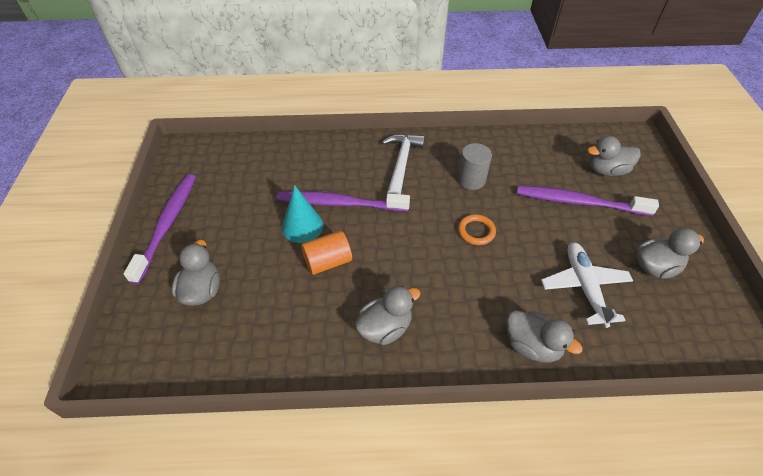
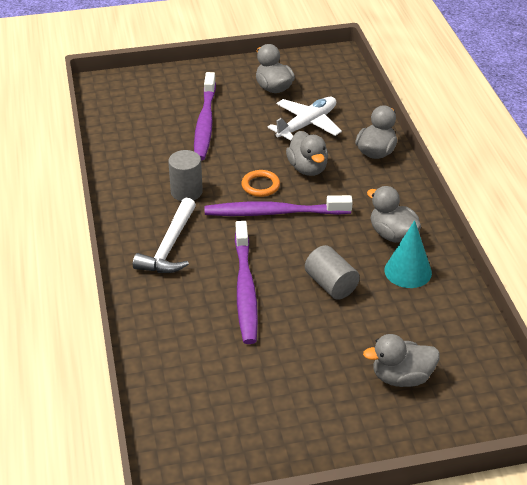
camera: 100 degrees left, 10 degrees down
(167, 225) = (321, 443): purple toothbrush -> purple toothbrush (274, 212)
(302, 226) = (288, 314): turquoise cone -> turquoise cone (408, 271)
(328, 261) = (331, 284): orange cylinder -> grey cylinder
(401, 164) = (169, 246): white hammer -> white hammer turned 75 degrees counterclockwise
(584, 287) = (307, 124): white plane -> white plane turned 150 degrees clockwise
(606, 170) = (156, 105): grey duck -> grey duck (307, 168)

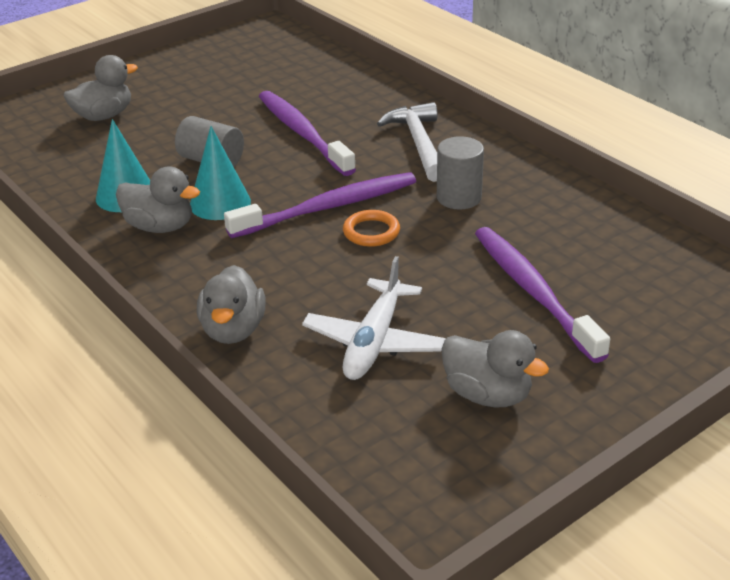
camera: 155 degrees right, 5 degrees down
(307, 168) = (323, 273): grey duck -> none
(343, 241) = (220, 203): none -> turquoise cone

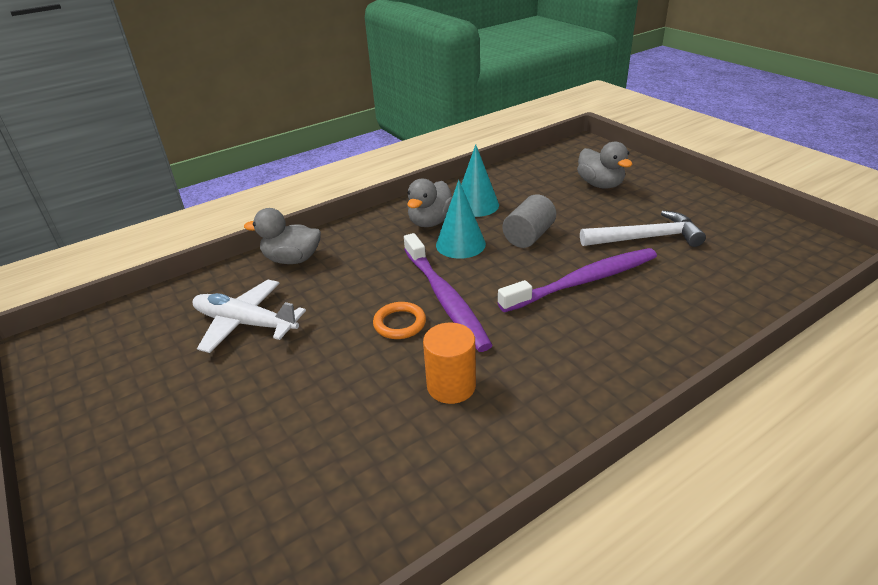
camera: 95 degrees right, 0 degrees up
(419, 143) = (569, 360): white hammer -> white hammer (646, 238)
(459, 198) = (451, 386): grey cylinder -> orange cylinder
(487, 395) = (146, 383): grey duck -> none
(534, 292) = (265, 430): purple toothbrush -> none

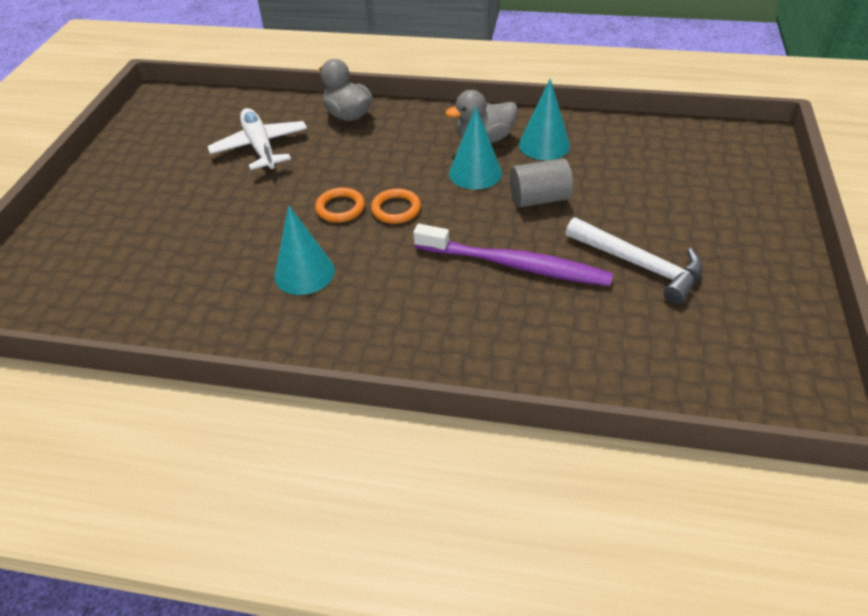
camera: 45 degrees right, 10 degrees up
(445, 298) = (396, 209): purple toothbrush -> orange ring
(451, 386) = (304, 273): orange cylinder -> turquoise cone
(600, 184) = (693, 189): grey duck -> none

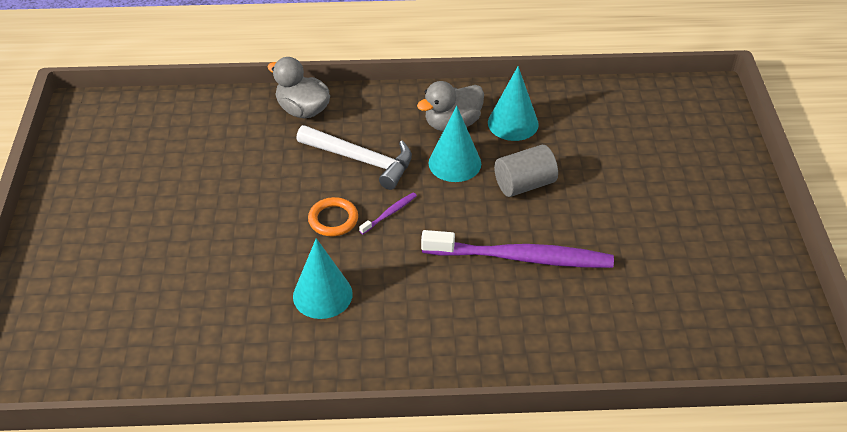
camera: 15 degrees left, 0 degrees up
(260, 147) = (222, 159): white plane -> none
(396, 209) = (389, 213): orange ring -> purple toothbrush
(639, 265) = (632, 242): white hammer -> white hammer (361, 160)

